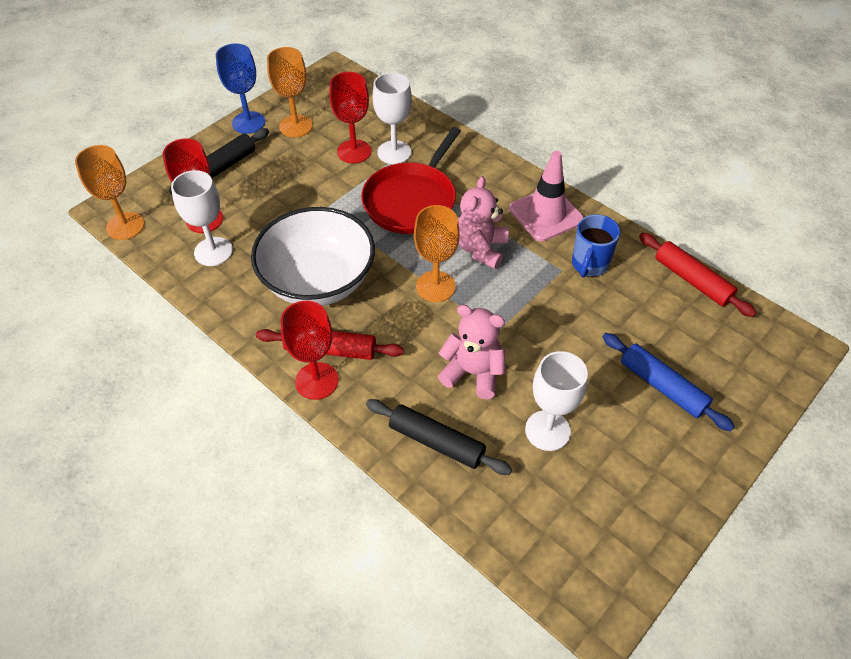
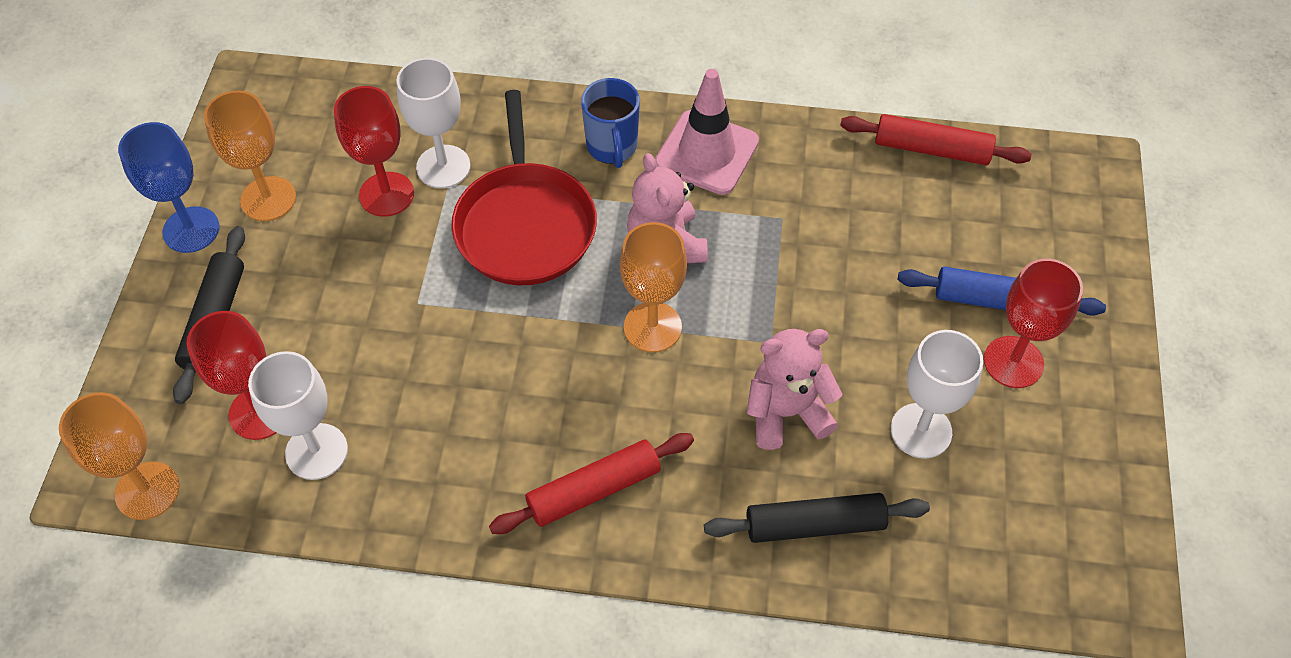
camera: 35 degrees left, 5 degrees up
(316, 381) = (612, 541): red goblet -> red goblet (1013, 362)
(318, 281) = (499, 408): white bowl -> none
(589, 265) = (807, 193): blue mug -> blue mug (612, 147)

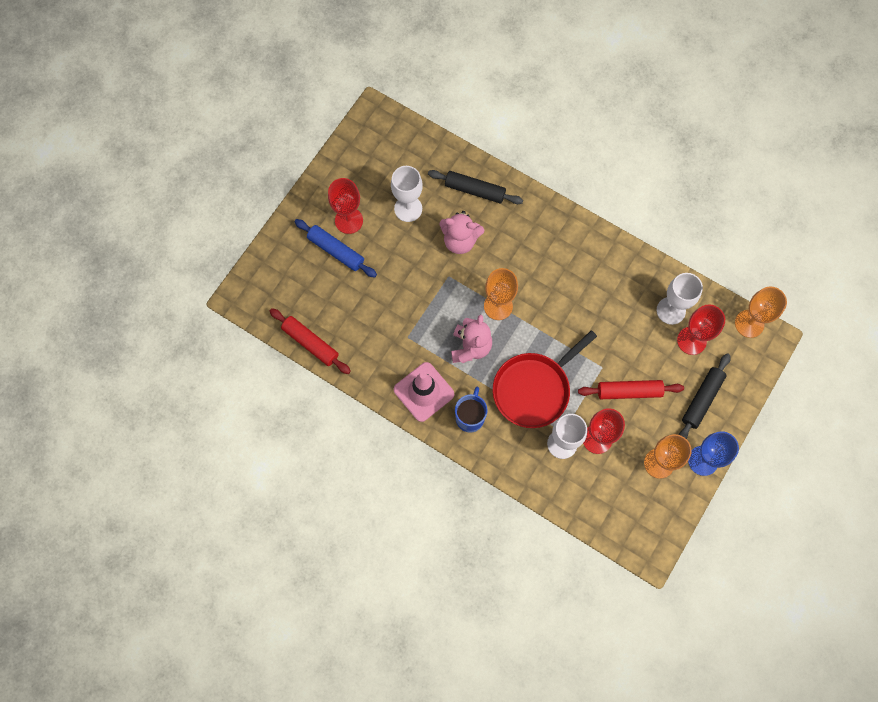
camera: 155 degrees left, 15 degrees up
(525, 224) = (534, 389): red pan -> red pan turned 150 degrees counterclockwise
(593, 490) = (558, 243): red rolling pin -> red rolling pin (629, 391)

